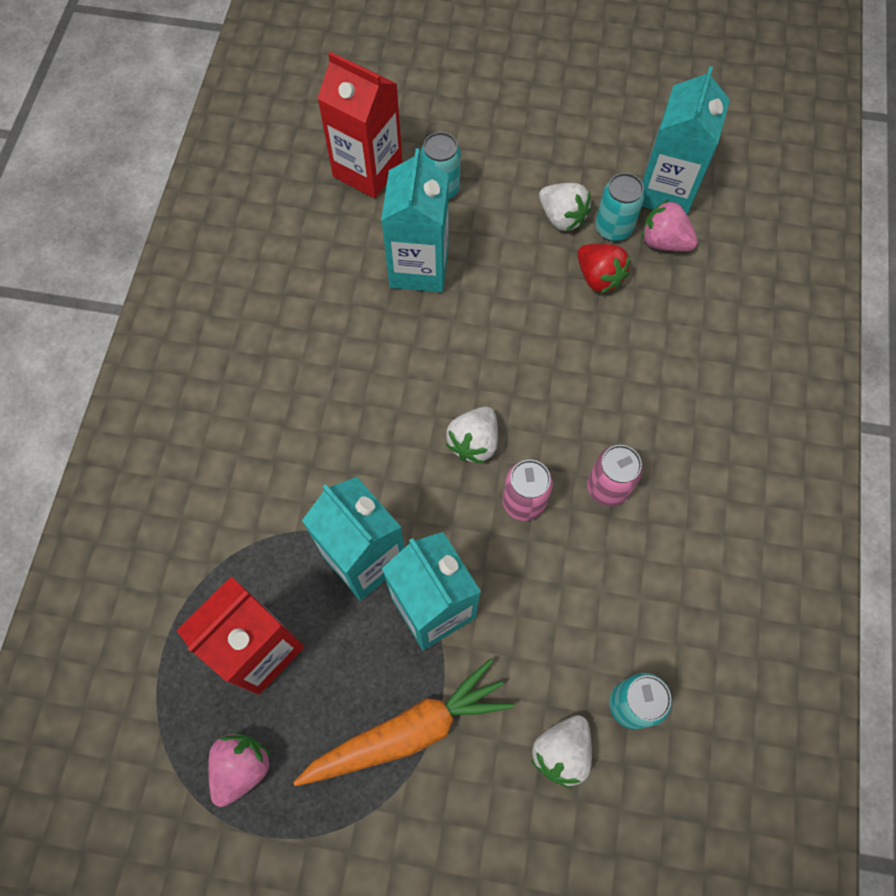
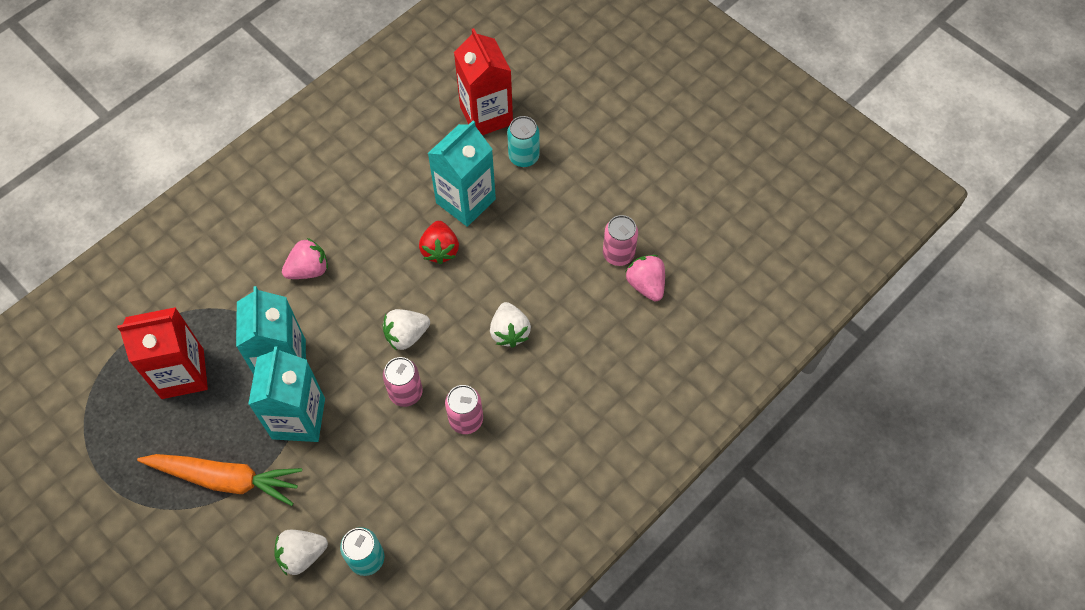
camera: 35 degrees right, 5 degrees down
(242, 767) = (120, 433): pink strawberry -> pink strawberry (309, 269)
(562, 217) = (589, 225): white strawberry -> white strawberry (509, 332)
(599, 277) = (579, 281): red strawberry -> red strawberry (440, 250)
(613, 228) = (618, 254): turquoise can -> pink can
(666, 191) = (678, 251): turquoise carton -> none

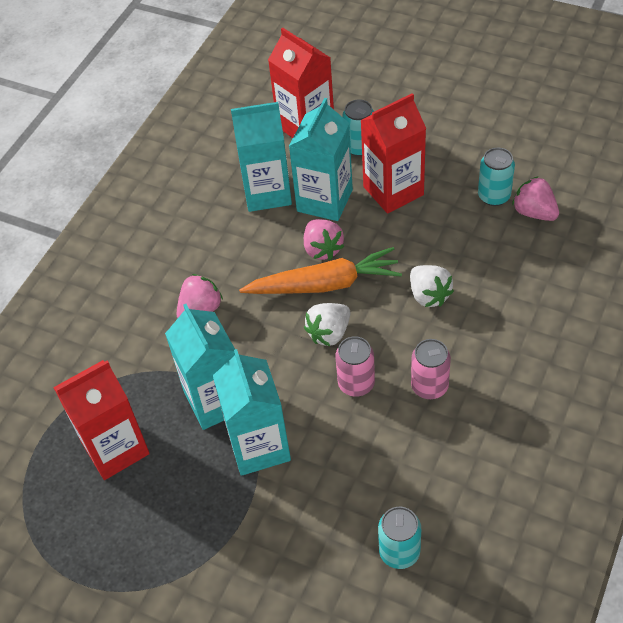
camera: 15 degrees left, 10 degrees down
(225, 479) = (211, 531): orange carrot -> orange carrot (325, 284)
(302, 555) = (329, 574): white strawberry -> none
(419, 173) = (267, 192): none -> turquoise carton
(440, 250) = (322, 249): red strawberry -> pink strawberry
(531, 214) = (393, 191): none -> red carton
(618, 254) = (494, 196): pink can -> turquoise can

